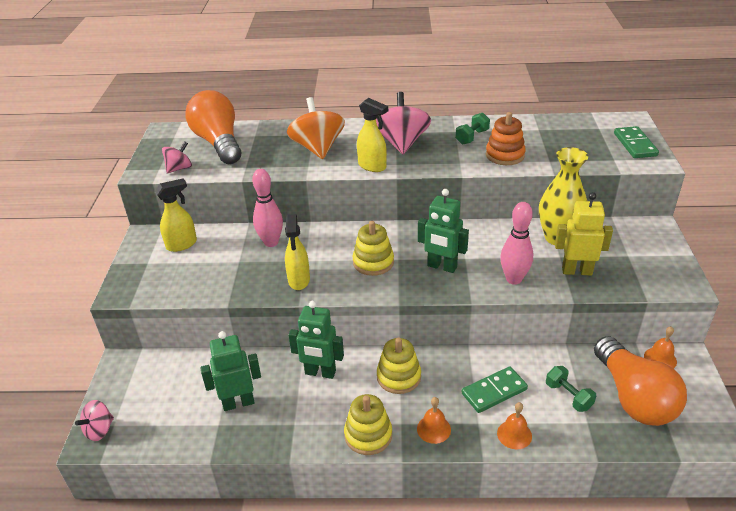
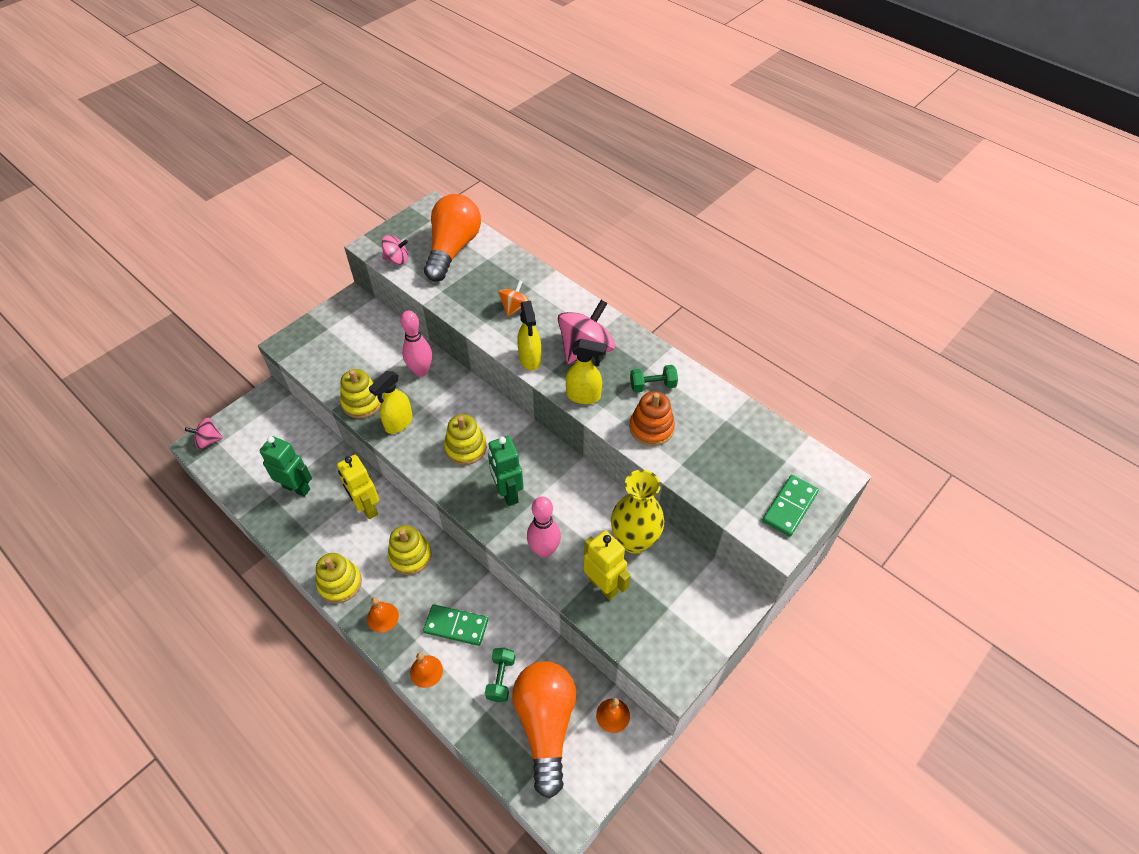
camera: 40 degrees right, 15 degrees up
(182, 244) = (364, 327): yellow spray bottle -> yellow spray bottle (584, 396)
(249, 287) = (362, 402): none -> yellow stacking toy
(318, 148) = (515, 308): orange spinning top -> orange spinning top, size x0.55
(320, 373) = (367, 507): green robot -> yellow robot
(633, 397) = (546, 725): orange light bulb -> orange light bulb turned 150 degrees clockwise

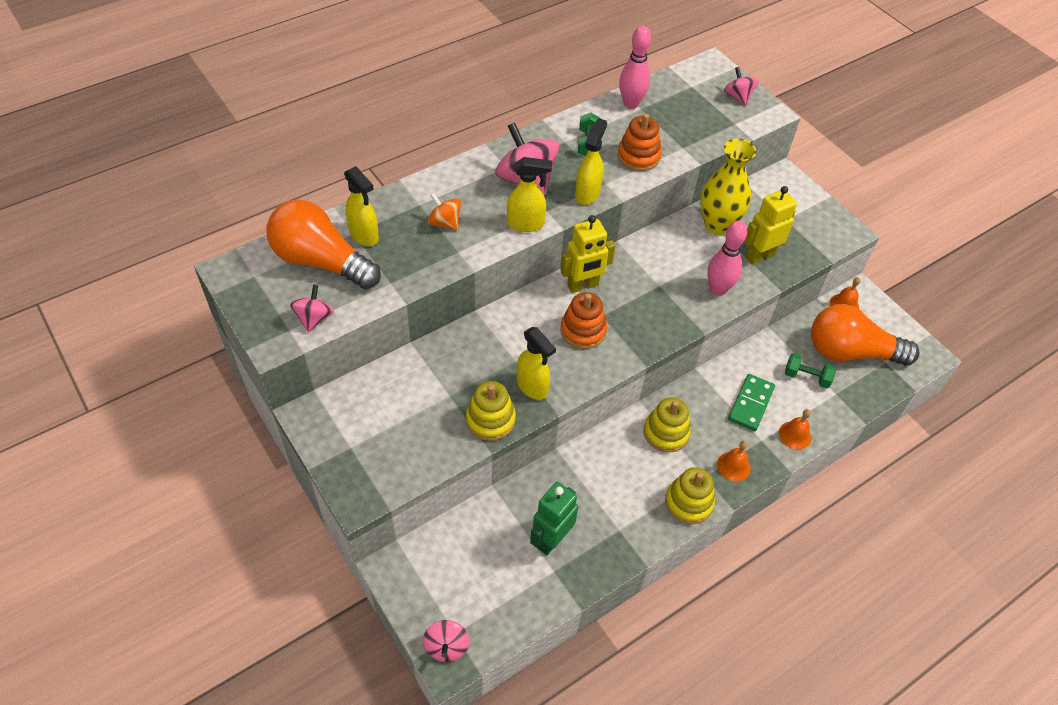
camera: 80 degrees left, 0 degrees up
(367, 507) = (596, 467): yellow robot -> yellow robot (583, 285)
(421, 371) = (460, 356): pink bowling pin -> pink bowling pin (631, 104)
(466, 448) = (583, 331): yellow stacking toy -> orange stacking toy
(486, 265) = (364, 235): none -> yellow spray bottle
(508, 493) = (648, 305): green robot -> none
(790, 507) = (738, 97): green domino -> pink spinning top

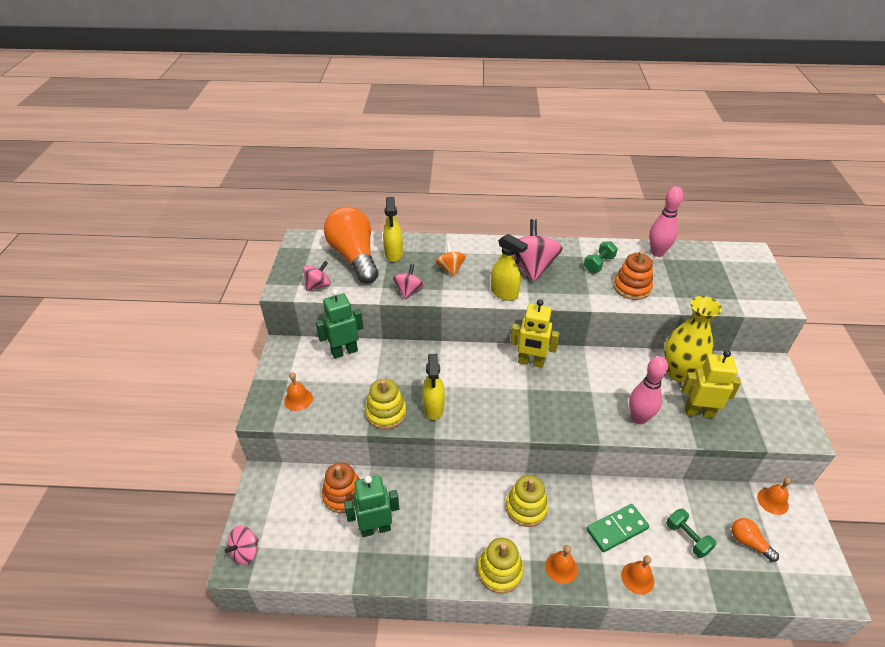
camera: 40 degrees right, 10 degrees down
(383, 380) = (344, 351): none -> green robot
(384, 461) = (298, 399): none -> orange bell
(583, 331) = (503, 391): orange stacking toy -> orange stacking toy (343, 495)
(587, 193) = (568, 294): yellow spray bottle -> none
(738, 97) = (757, 282): pink spinning top -> pink spinning top (409, 291)
(850, 352) = (748, 542): orange light bulb -> orange light bulb, size x0.44

